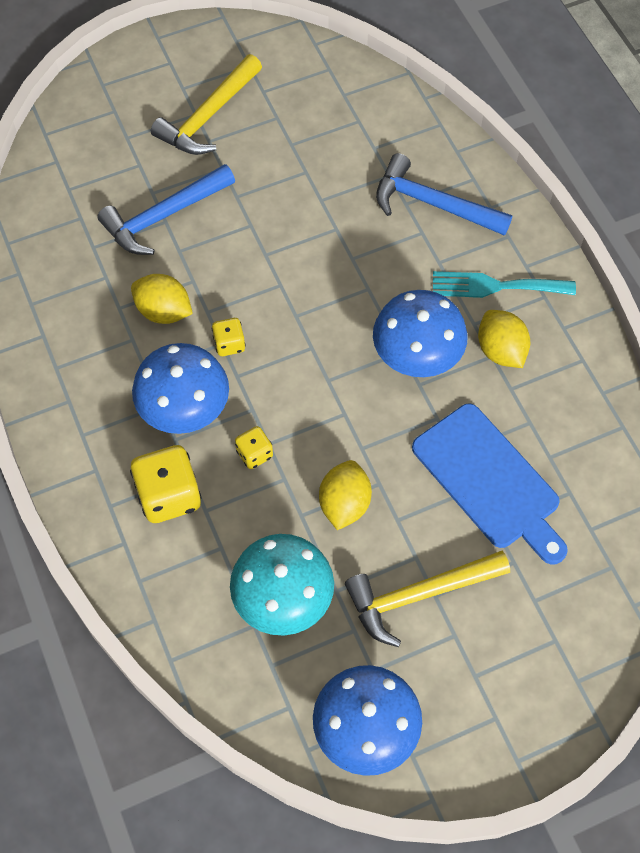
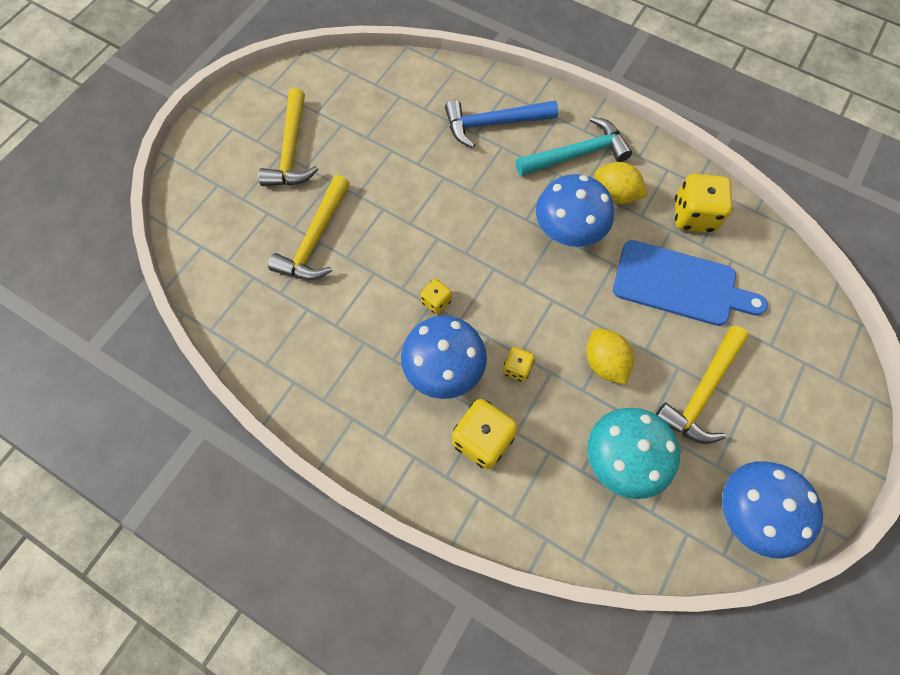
camera: 35 degrees left, 5 degrees up
(163, 216) = (315, 239): blue hammer -> yellow hammer
(164, 311) = (370, 307): yellow lemon -> none
(495, 286) = (577, 154): turquoise fork -> turquoise hammer
(568, 423) = (693, 216): none -> yellow dice

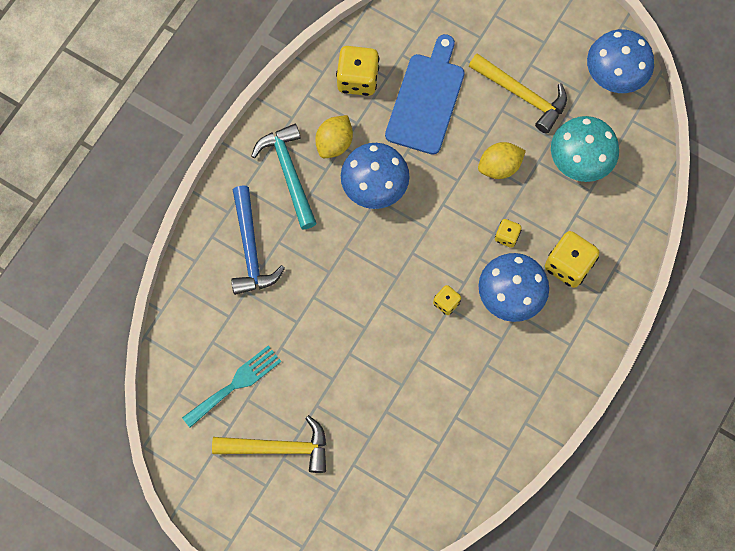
camera: 90 degrees left, 5 degrees up
(315, 239) = (383, 415): yellow hammer -> none
(357, 115) = (236, 384): none -> turquoise fork

